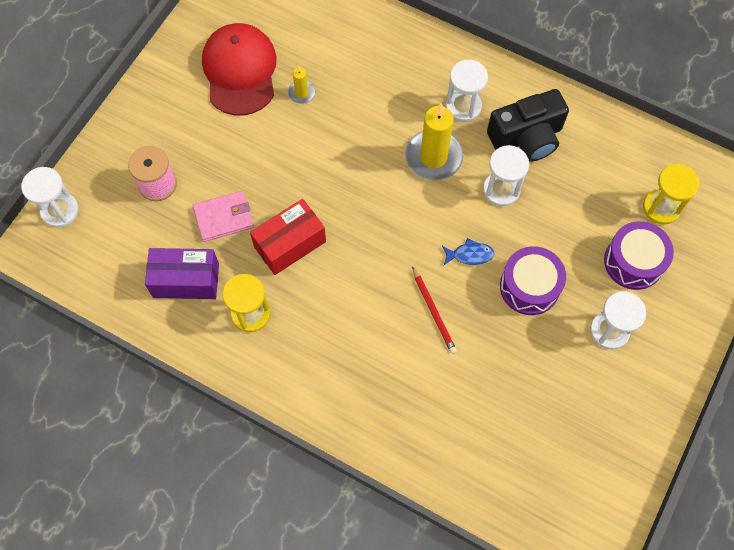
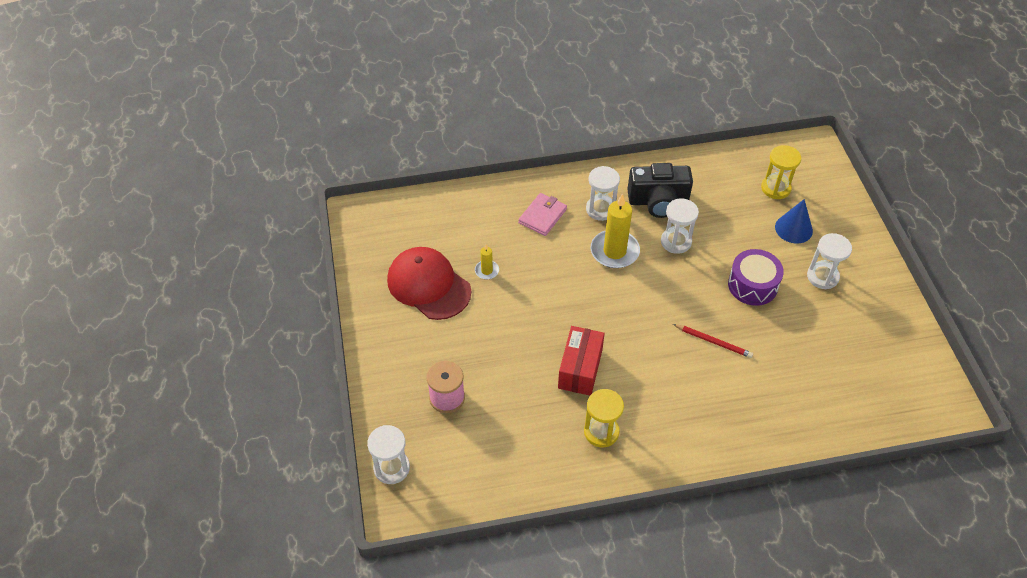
camera: 40 degrees left, 15 degrees down
(186, 280) = (534, 444): purple box -> none
(224, 217) = (517, 385): pink wallet -> pink wallet (542, 216)
(470, 255) = (698, 292): blue fish -> none
(527, 137) = (658, 201): black camera -> black camera turned 60 degrees clockwise
(633, 262) = (793, 228): purple drum -> blue cone

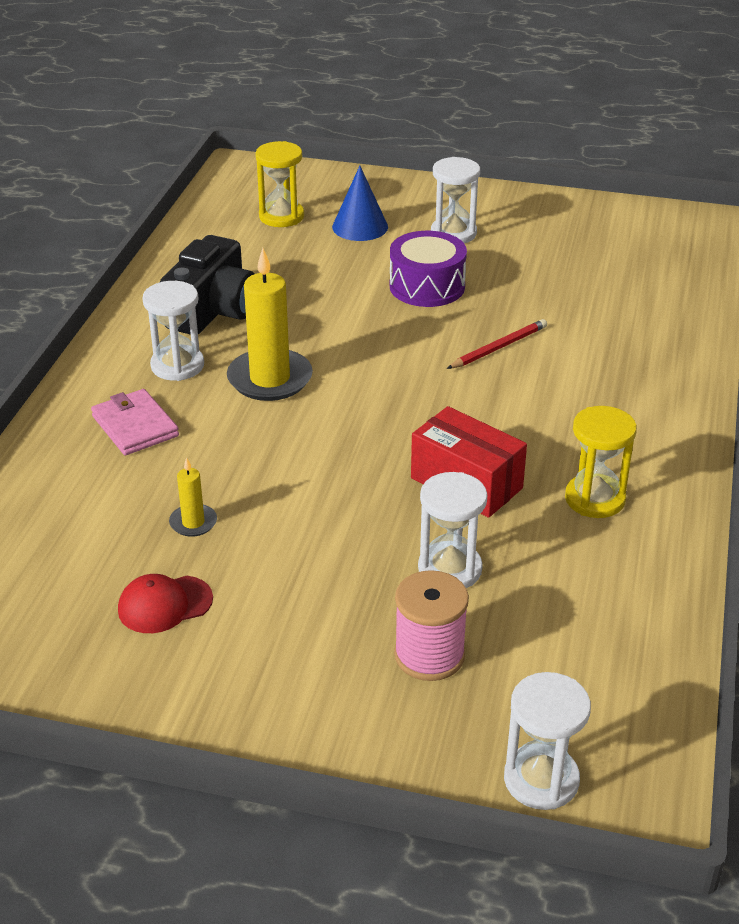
camera: 65 degrees left, 15 degrees down
(428, 285) = (164, 604): red cap -> red cap, size x0.50
(676, 242) = (300, 320): white hourglass -> white hourglass (450, 569)

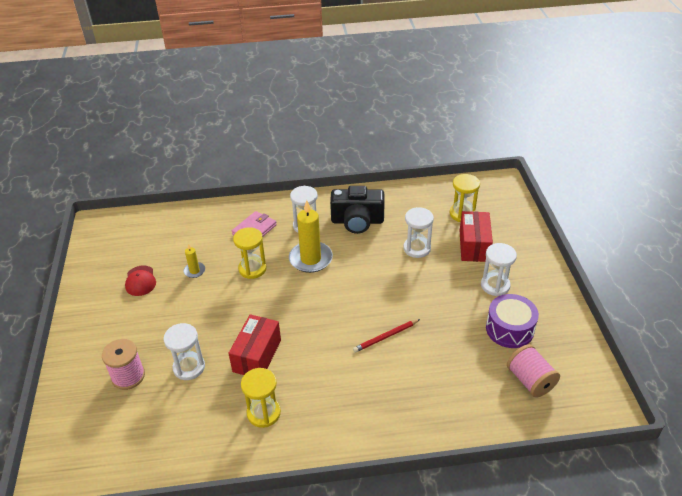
camera: 70 degrees right, 5 degrees up
(164, 604) = (140, 281): red cap -> red cap turned 150 degrees counterclockwise
(244, 448) = (252, 269): none -> yellow hourglass
(360, 227) = (474, 246): blue cone -> red box
(427, 286) = (429, 290): purple drum -> purple drum (509, 329)
(498, 347) = (385, 337): red pencil -> red pencil turned 120 degrees clockwise
(541, 780) = (57, 437): white hourglass -> white hourglass (417, 248)
(639, 258) = (530, 380): none -> pink spool

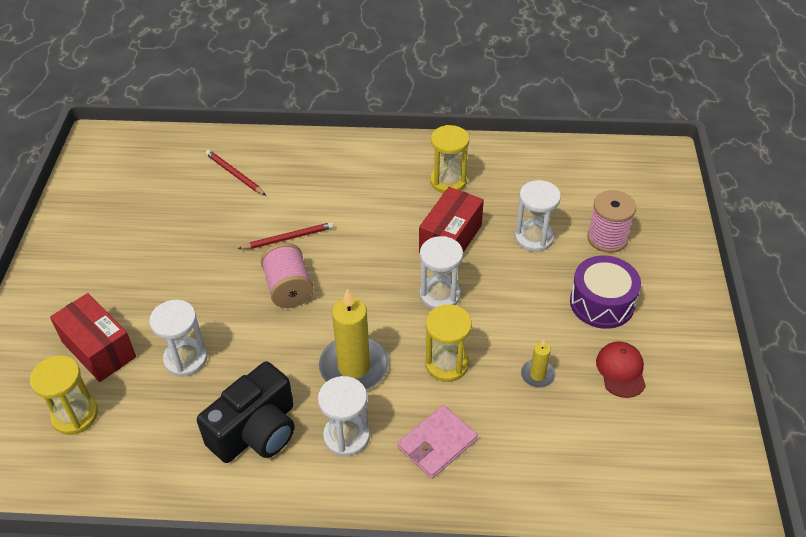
camera: 170 degrees left, 5 degrees up
(357, 221) = (256, 431): black camera -> black camera turned 120 degrees clockwise
(458, 390) = (234, 174): none -> red pencil
(474, 246) = (99, 349): red box -> red box turned 60 degrees counterclockwise
(495, 285) = (113, 282): white hourglass -> white hourglass (440, 295)
(509, 329) = (136, 225): purple drum -> purple drum (602, 303)
(530, 380) = (154, 172): pink spool -> pink spool (289, 288)

